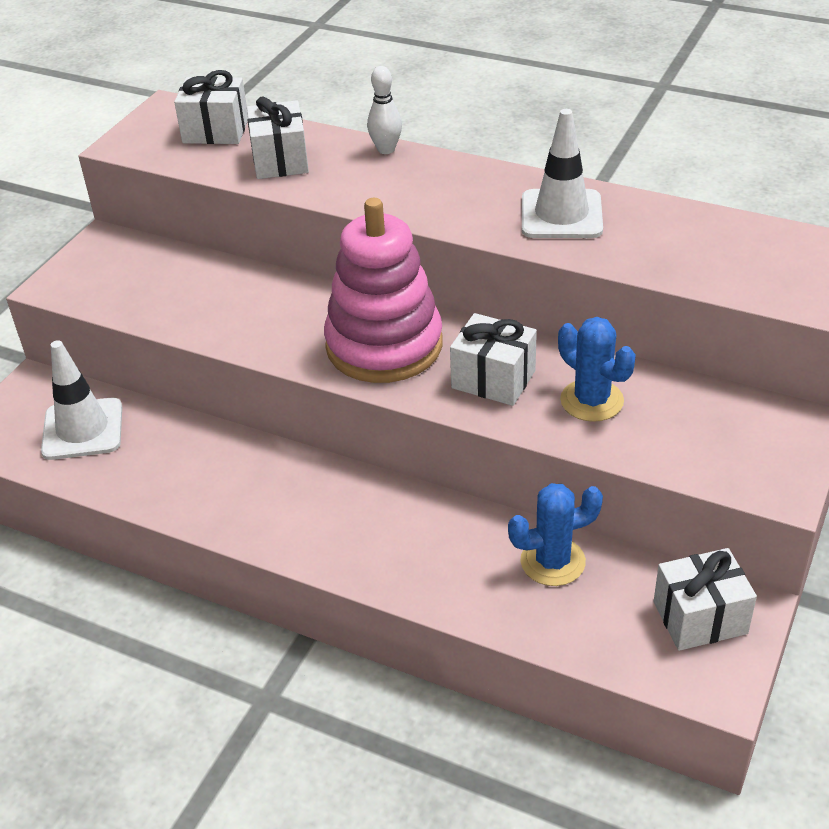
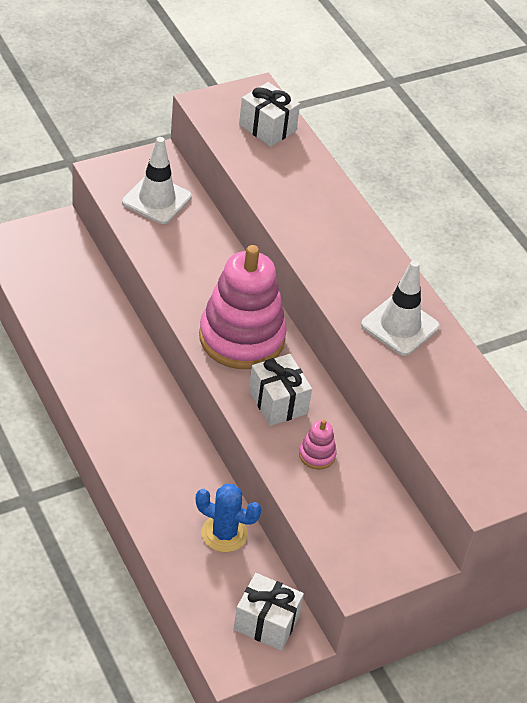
camera: 30 degrees right, 5 degrees up
(82, 429) = (59, 273): white traffic cone -> white traffic cone (157, 200)
(280, 160) = (281, 175): white gift -> none
(386, 149) = (352, 209): white bowling pin -> none
(592, 401) = (317, 455): blue cactus -> pink stacking toy

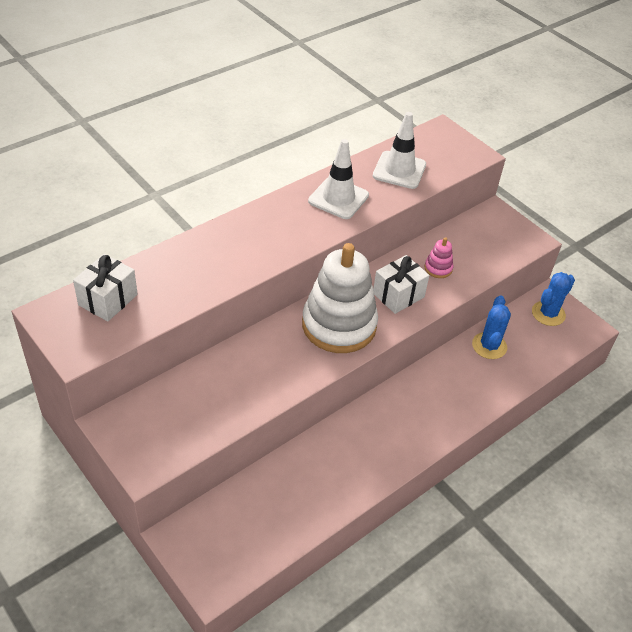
camera: 100 degrees left, 0 degrees up
(157, 200) = (178, 414): white traffic cone -> white traffic cone (399, 170)
(241, 338) = (339, 325): pink stacking toy -> white stacking toy
(266, 623) = (548, 313): white gift -> blue cactus

